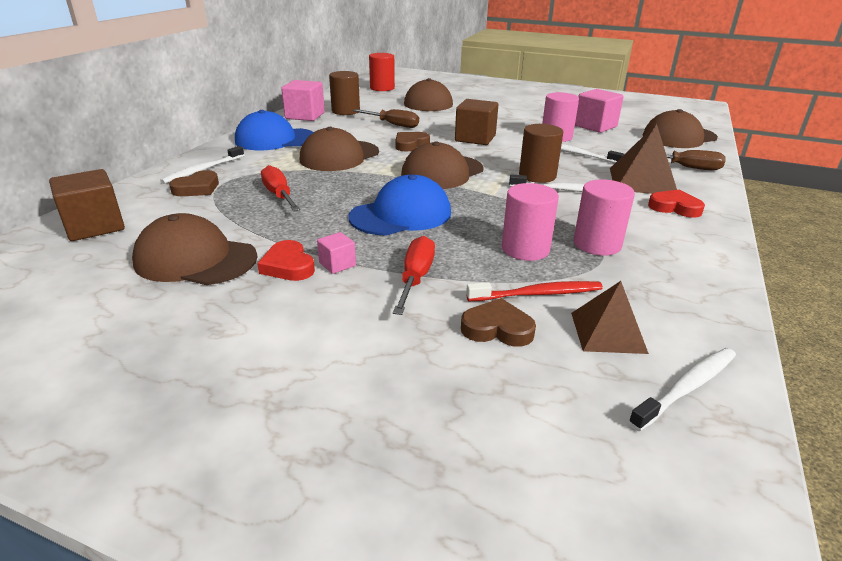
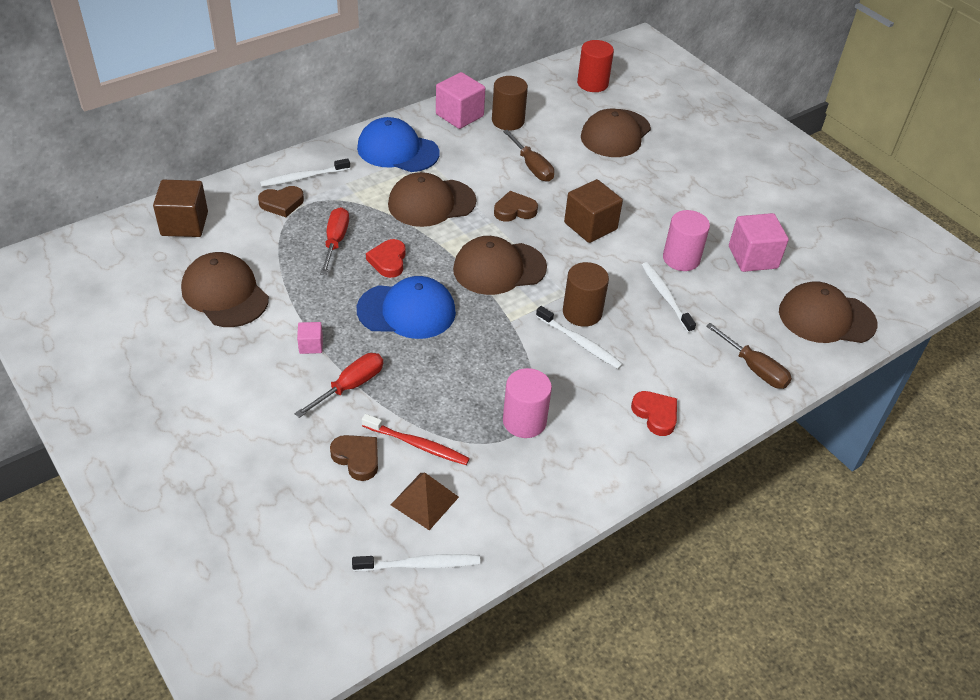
camera: 30 degrees right, 15 degrees up
(288, 266) = (278, 330): red heart -> red heart (388, 261)
(525, 249) = (461, 397): pink cylinder -> none
(642, 181) = (676, 367): brown pyramid -> none

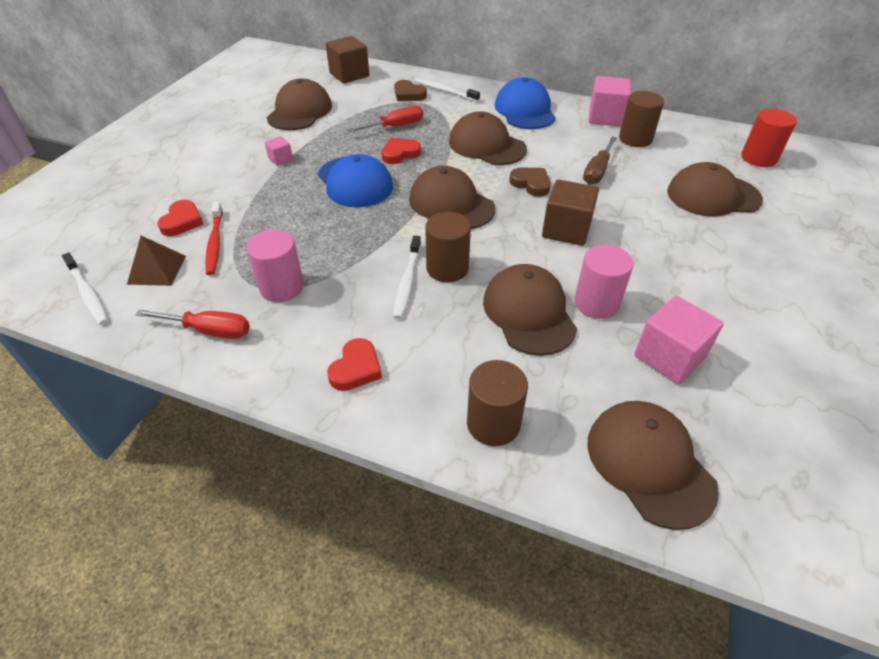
camera: 60 degrees right, 0 degrees up
(350, 386) = (253, 190): red screwdriver -> red screwdriver (208, 330)
(357, 458) = (182, 221): brown heart -> red heart
(665, 296) = (529, 313): white toothbrush -> brown cap
(754, 368) = (493, 423): brown screwdriver -> brown cylinder

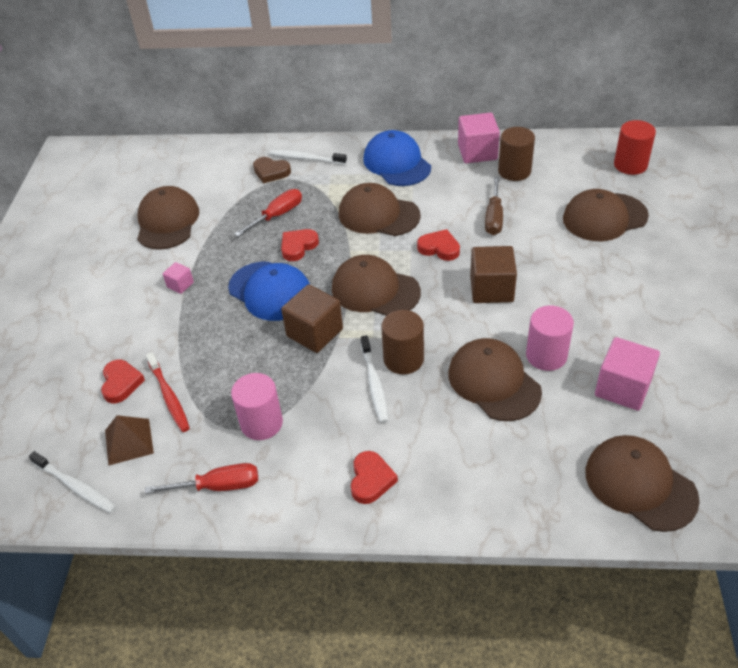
camera: 15 degrees left, 0 degrees up
(349, 75) = (195, 162): brown cube -> brown cube (314, 332)
(493, 423) = (508, 491): brown cylinder -> none
(531, 184) = (439, 248): brown heart -> red heart

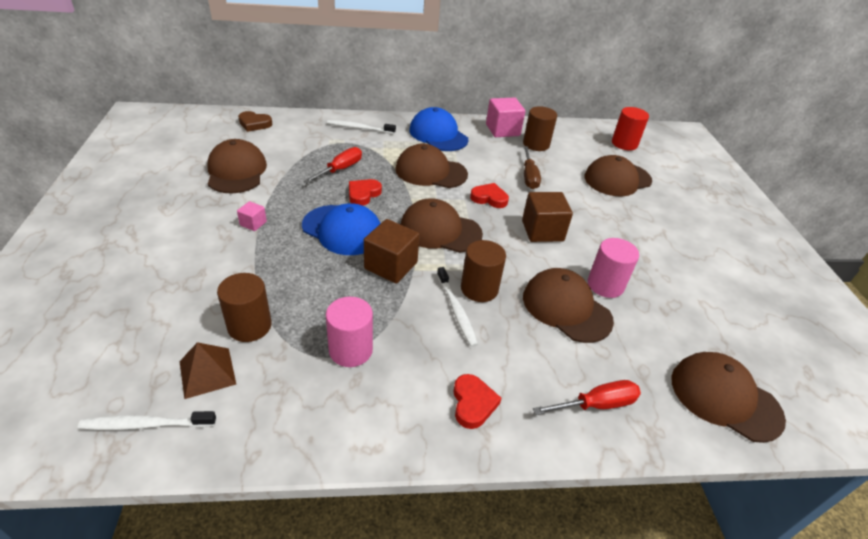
camera: 15 degrees left, 5 degrees down
(76, 486) = (145, 424): white toothbrush -> white toothbrush turned 150 degrees clockwise
(121, 383) = (196, 313): red heart -> none
(169, 397) = (249, 326): red toothbrush -> brown cylinder
(218, 486) = (312, 417): red screwdriver -> red screwdriver (596, 405)
(271, 172) = (330, 137): brown heart -> brown heart (254, 124)
(622, 388) = (679, 312): pink cube -> none

